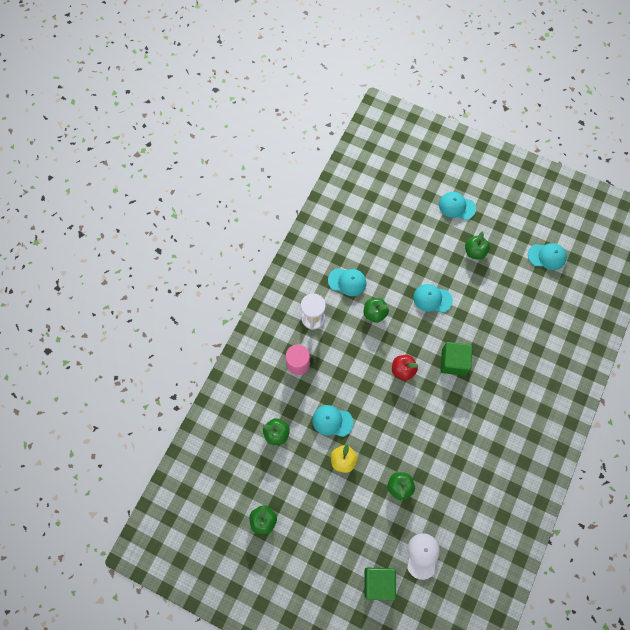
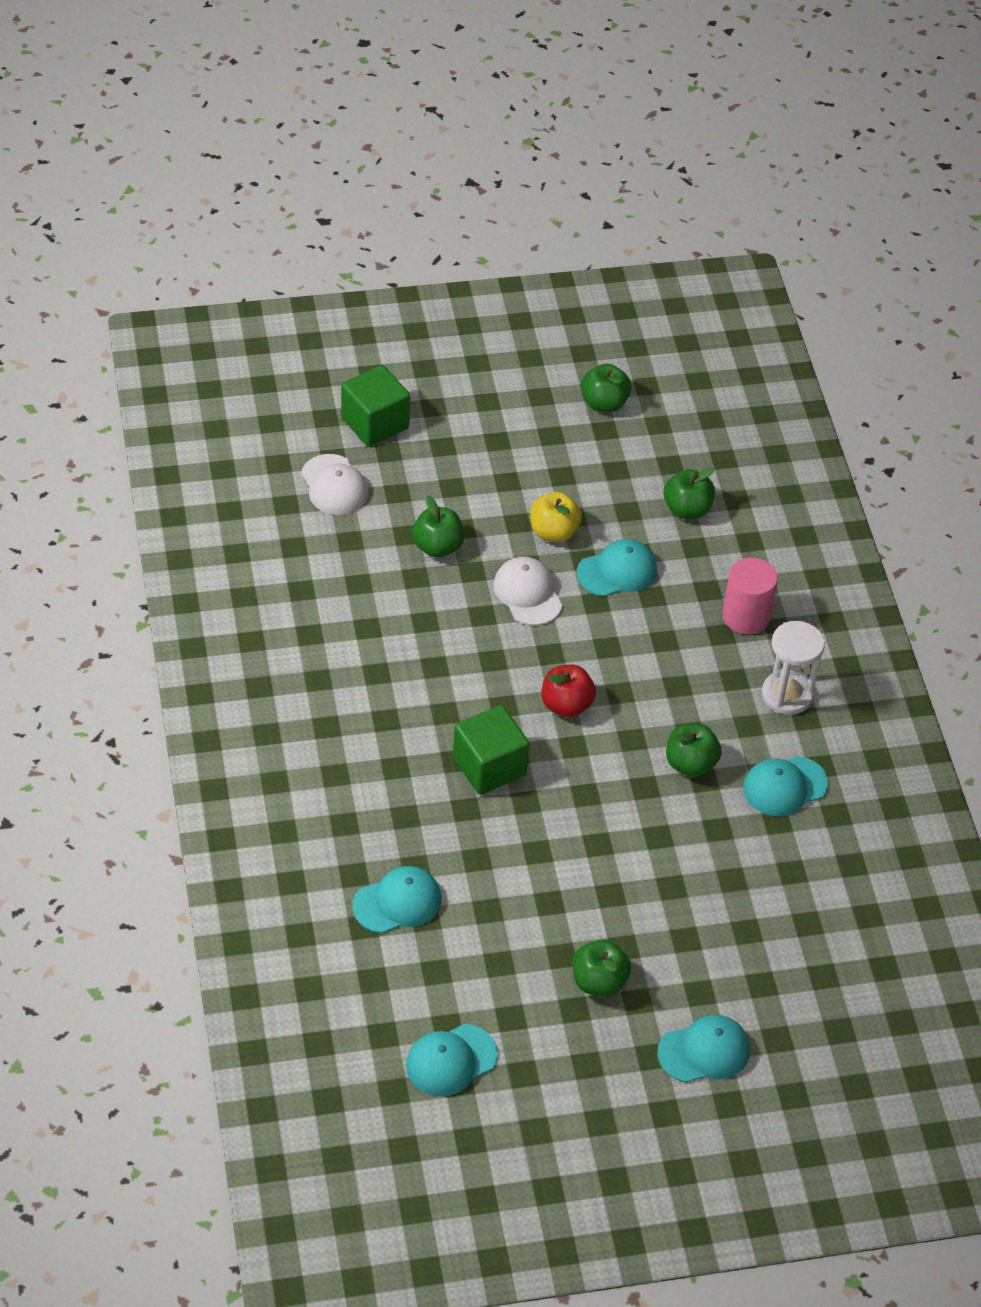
camera: 140 degrees right, 20 degrees down
(378, 435) = (527, 593): none -> white cap
(432, 299) = (610, 848): turquoise cap -> turquoise cap (397, 902)

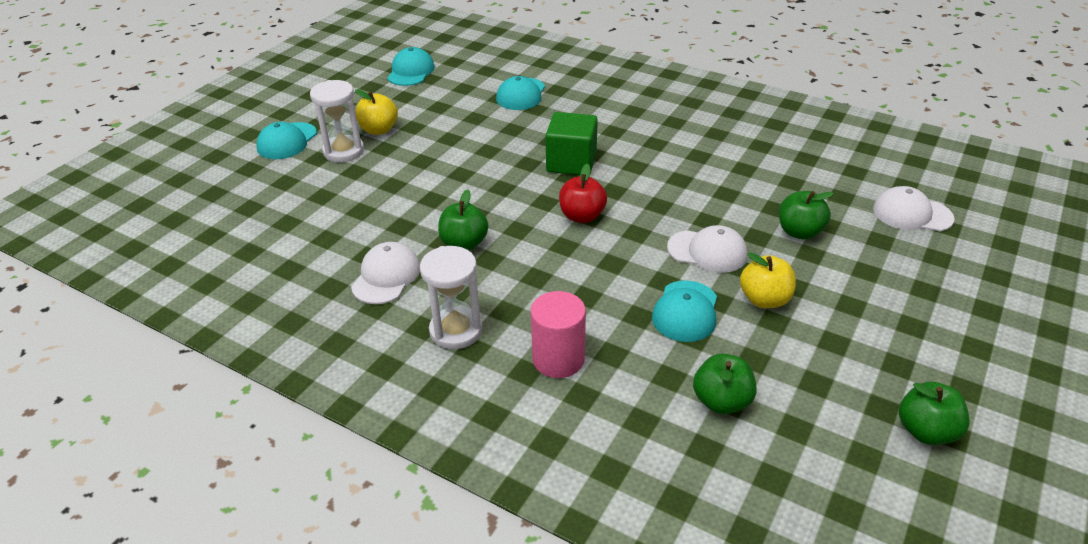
camera: 135 degrees right, 10 degrees down
(375, 423) = (981, 266): green cube -> none
(599, 982) = (379, 130): green apple -> yellow apple
(666, 979) = (343, 151): none -> white hourglass
(785, 786) = (386, 276): turquoise cap -> white cap

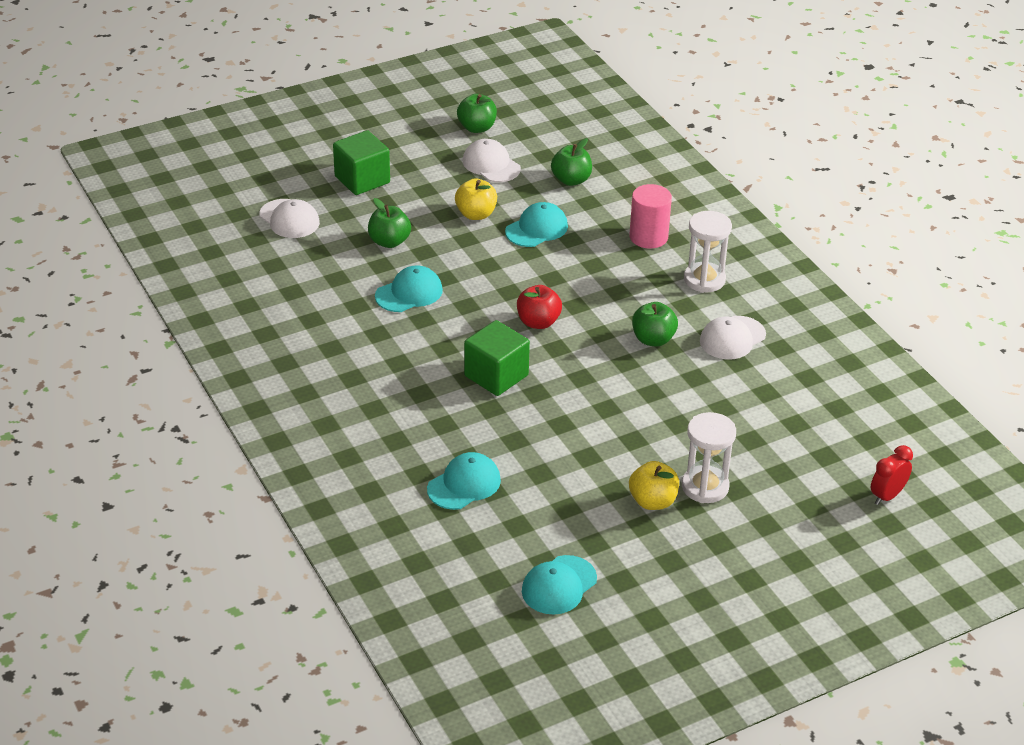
camera: 150 degrees left, 0 degrees up
(184, 197) = (887, 496): none -> red clock
(287, 141) = (759, 529): turquoise cap -> turquoise cap (409, 293)
(707, 251) = (474, 257): white cap -> white cap (491, 165)
(923, 286) = (362, 180): none -> green cube

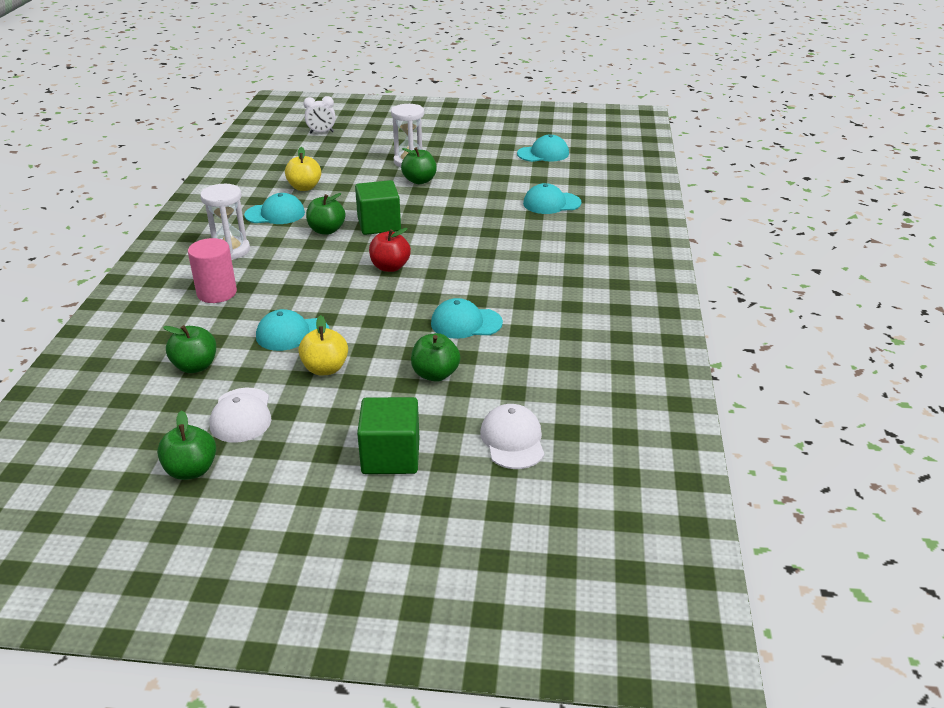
camera: 145 degrees left, 5 degrees down
(496, 376) = (463, 247): green cube -> green cube (379, 224)
(652, 456) = (419, 181): none -> green apple
(652, 501) = (447, 165): yellow apple -> yellow apple (304, 187)
(732, 338) = (275, 214): white cap -> turquoise cap
(887, 496) = (321, 132): red clock -> white clock

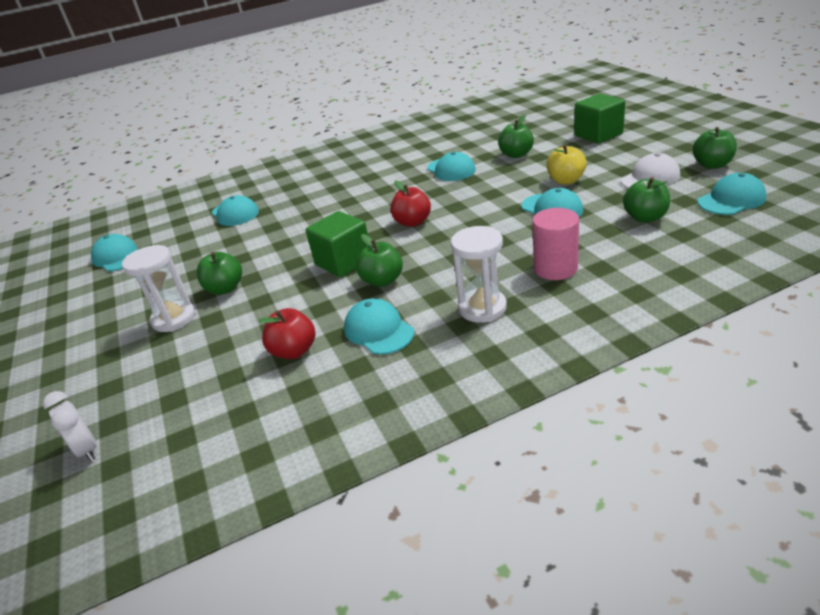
camera: 115 degrees left, 0 degrees up
(130, 426) = (731, 200): none -> turquoise cap
(304, 187) = (294, 351): yellow apple -> red apple
(512, 440) = (536, 121): white cap -> none

